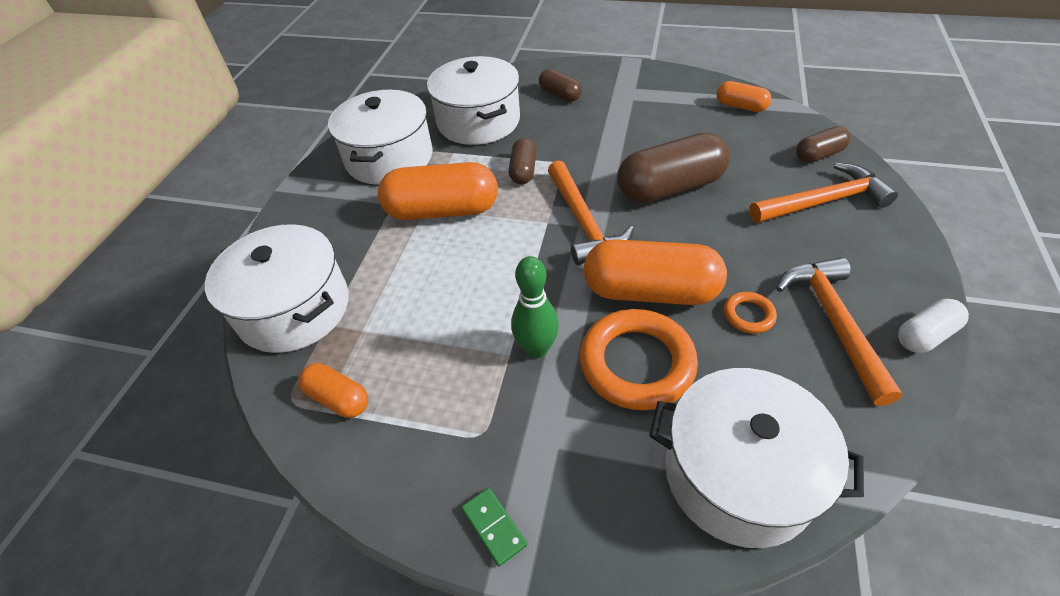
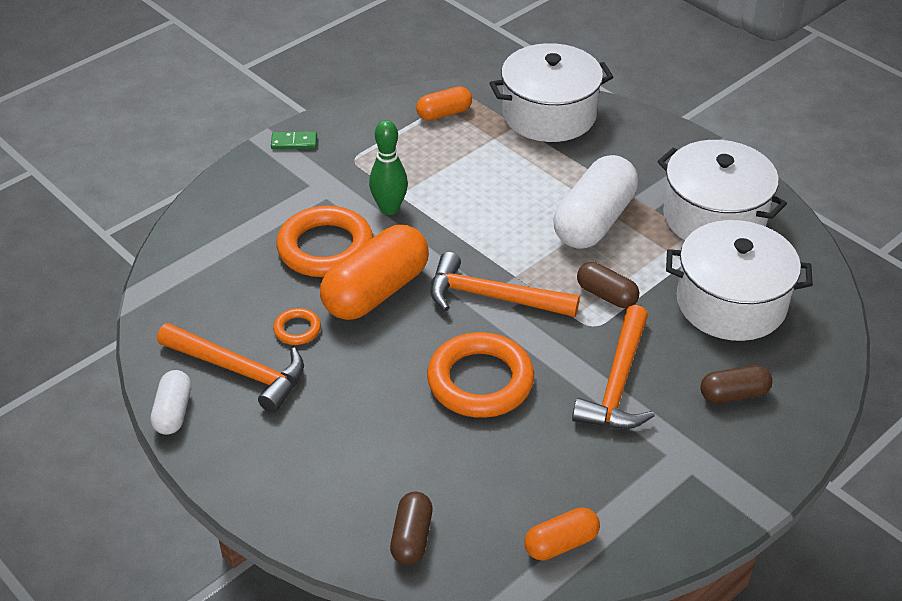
camera: 120 degrees right, 5 degrees down
(442, 210) = (594, 221): orange capsule -> white capsule
(670, 188) = (480, 381): brown capsule -> orange ring
(738, 474) = (210, 245): white pot -> none
(823, 201) = (350, 478): orange hammer -> orange hammer (618, 383)

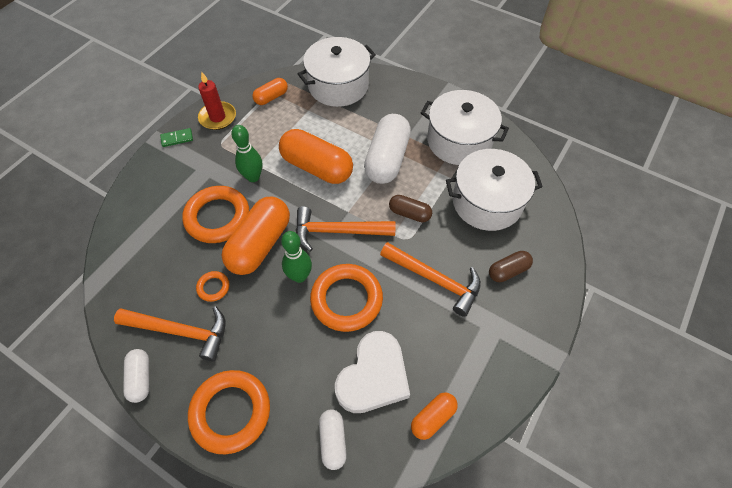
camera: 15 degrees left, 15 degrees up
(282, 475) = (231, 412): none -> orange ring
(359, 126) = (217, 117): none -> red candle
(411, 538) = (333, 441): brown capsule -> white capsule
(421, 340) = (299, 276): none -> green bowling pin
(485, 212) = (317, 167): none -> orange capsule
(491, 478) = (373, 376): none -> white heart
(618, 383) = (435, 279): orange hammer -> orange hammer turned 60 degrees counterclockwise

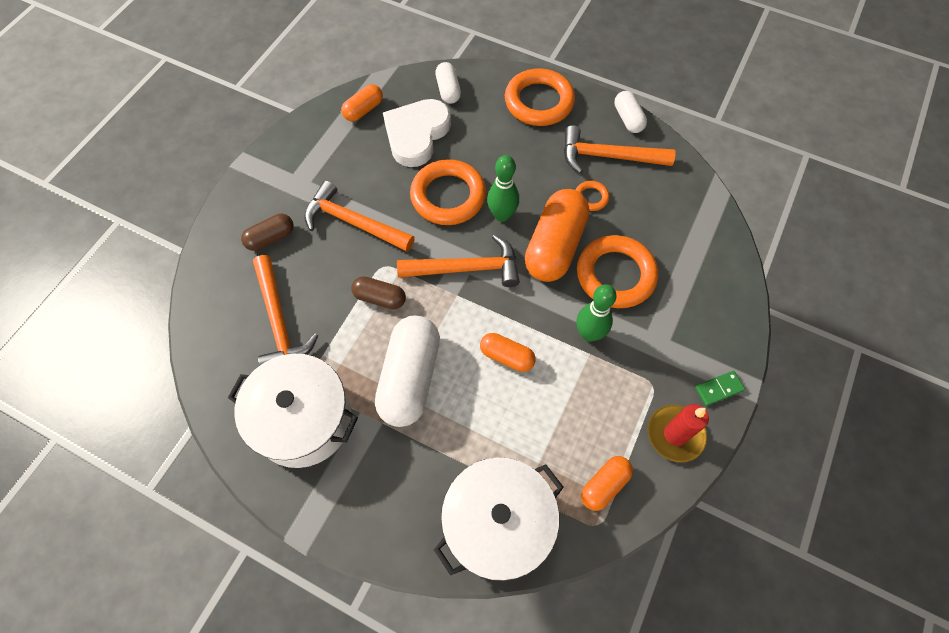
camera: 175 degrees right, 5 degrees up
(317, 167) = (507, 356): orange capsule -> orange capsule, size x0.52
(487, 202) = (279, 321): white pot -> orange hammer

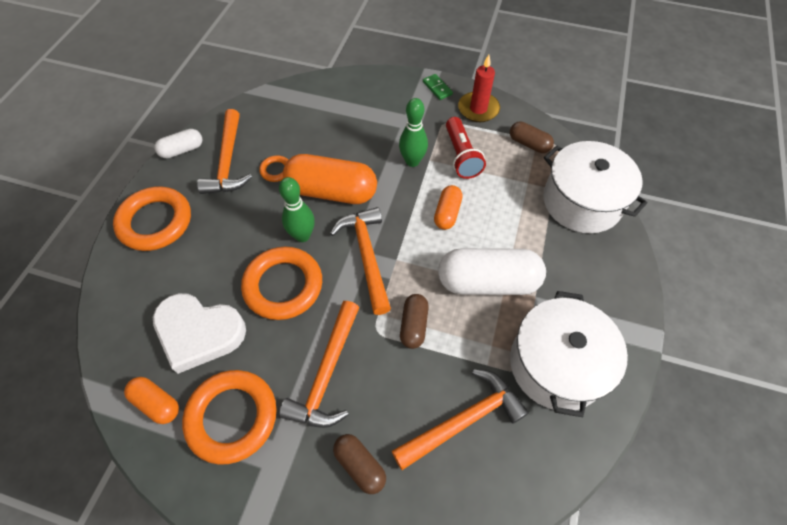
camera: 100 degrees left, 5 degrees down
(448, 90) = (131, 311): white capsule -> none
(592, 392) = (461, 156): none -> red flashlight
(604, 485) = (529, 144): orange capsule -> brown capsule
(615, 275) = (354, 149): orange ring -> orange ring (232, 417)

